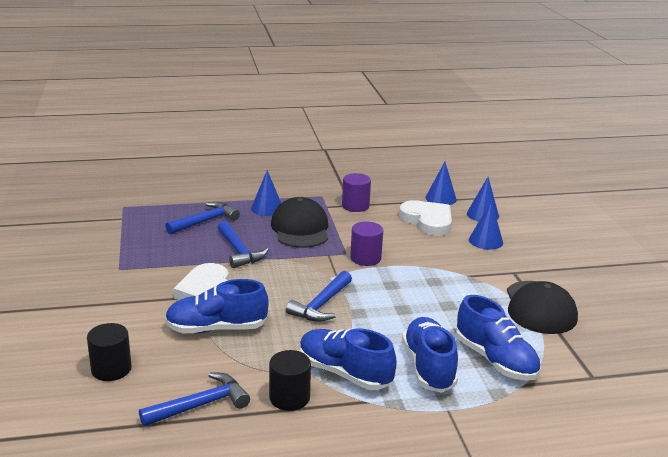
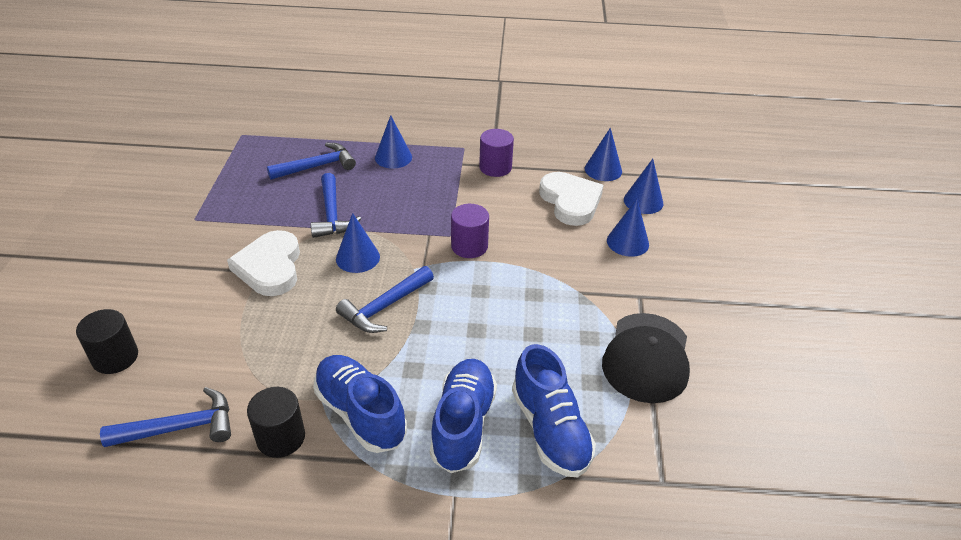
camera: 15 degrees right, 15 degrees up
(216, 328) = (252, 320): blue shoe -> none
(279, 276) = (357, 257): none -> blue cone
(300, 229) = (416, 192): black cap -> none

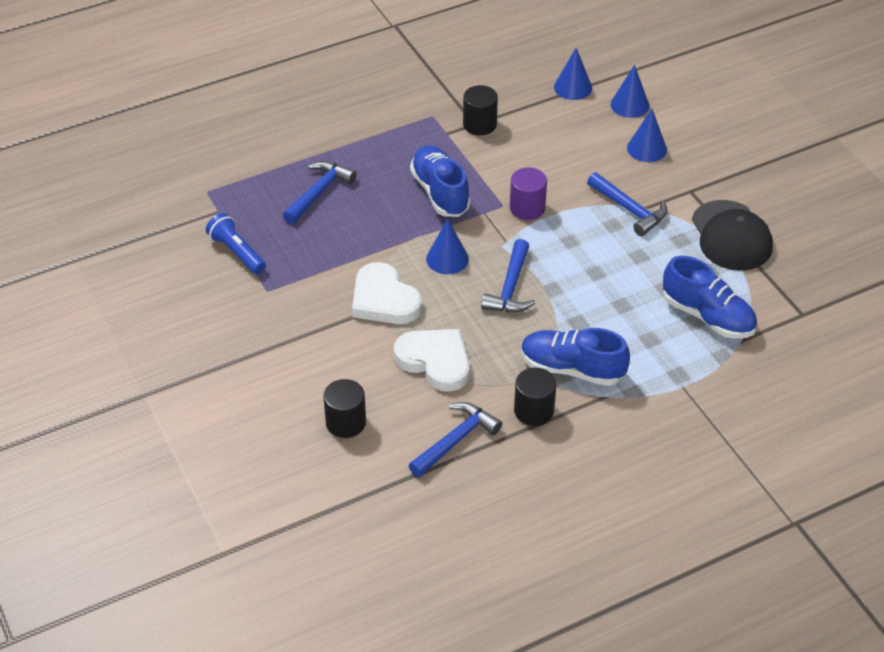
camera: 30 degrees left, 5 degrees up
(208, 183) = (237, 252): none -> blue flashlight
(332, 214) = (384, 231): blue hammer -> blue hammer (629, 210)
(393, 157) = (379, 153): blue cone -> none
(463, 424) = (648, 341): blue shoe -> blue shoe (440, 192)
(495, 167) = (479, 124): purple cylinder -> black cylinder
(570, 201) = (572, 131): white heart -> white heart (435, 361)

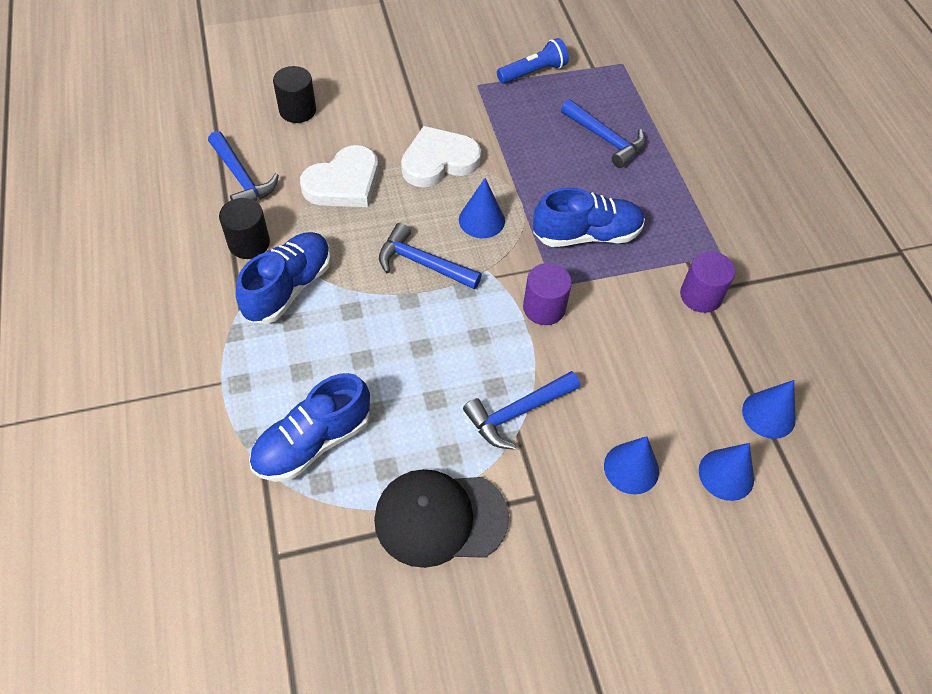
camera: 100 degrees right, 10 degrees up
(479, 124) = (700, 296): black cylinder -> purple cylinder

